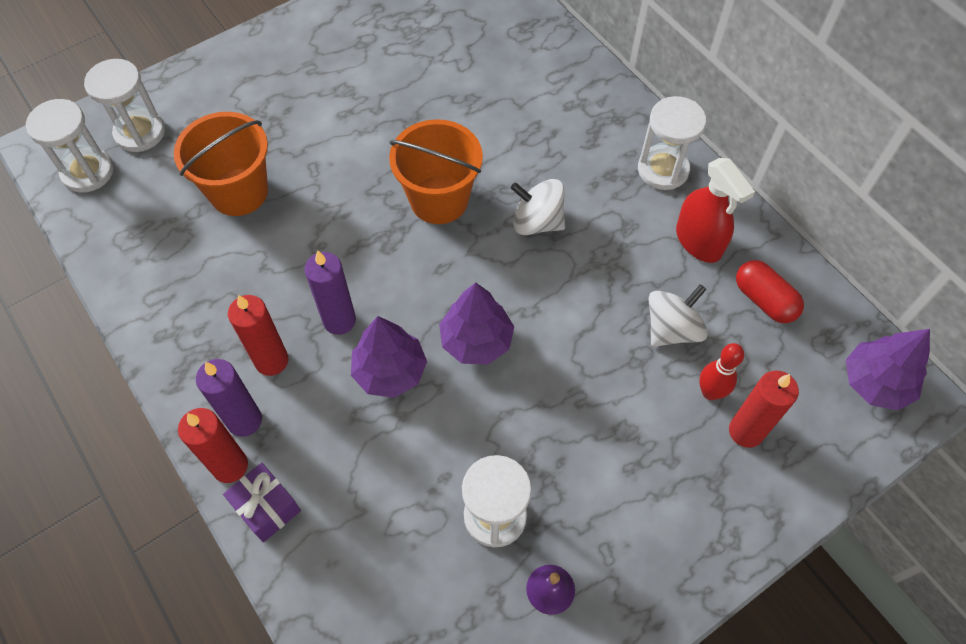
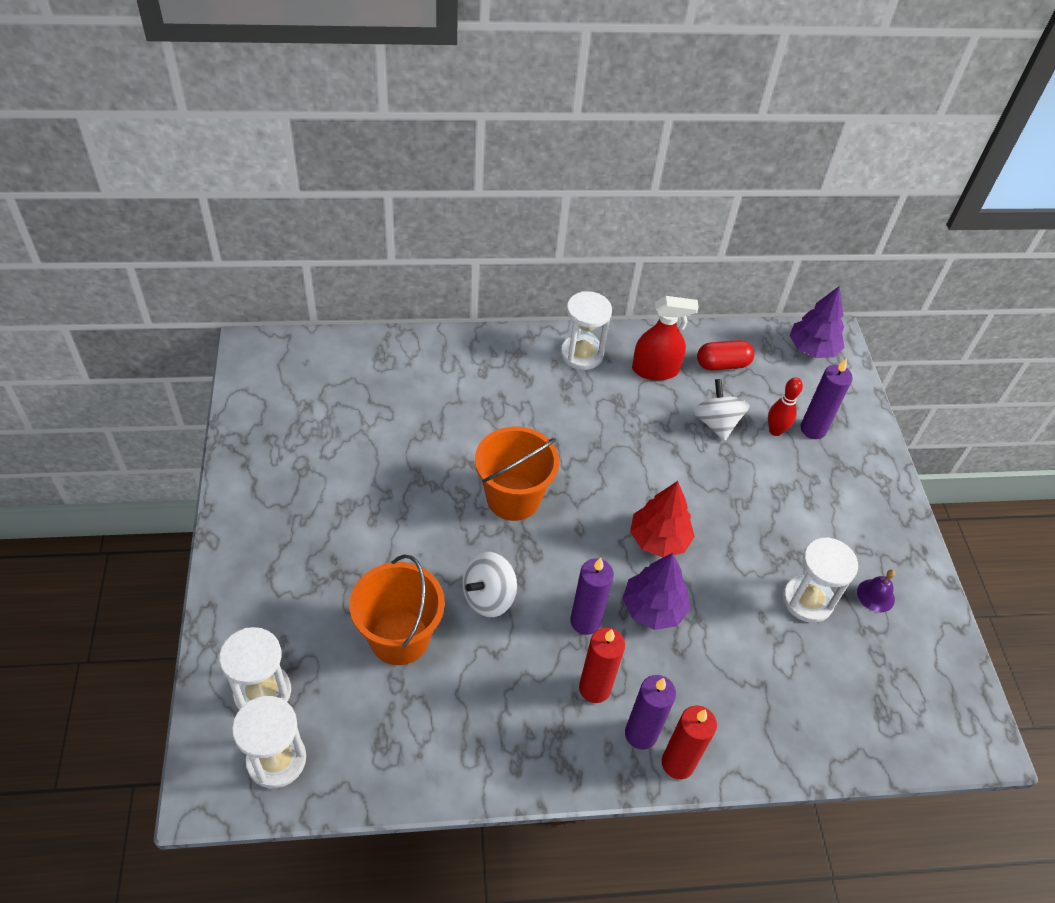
camera: 65 degrees left, 10 degrees down
(266, 507) = (729, 751): purple gift -> none
(476, 341) = (659, 539): purple tree -> red tree
(537, 222) = (577, 448): white spinning top -> white spinning top (488, 597)
(746, 431) = (813, 429): red candle -> purple candle

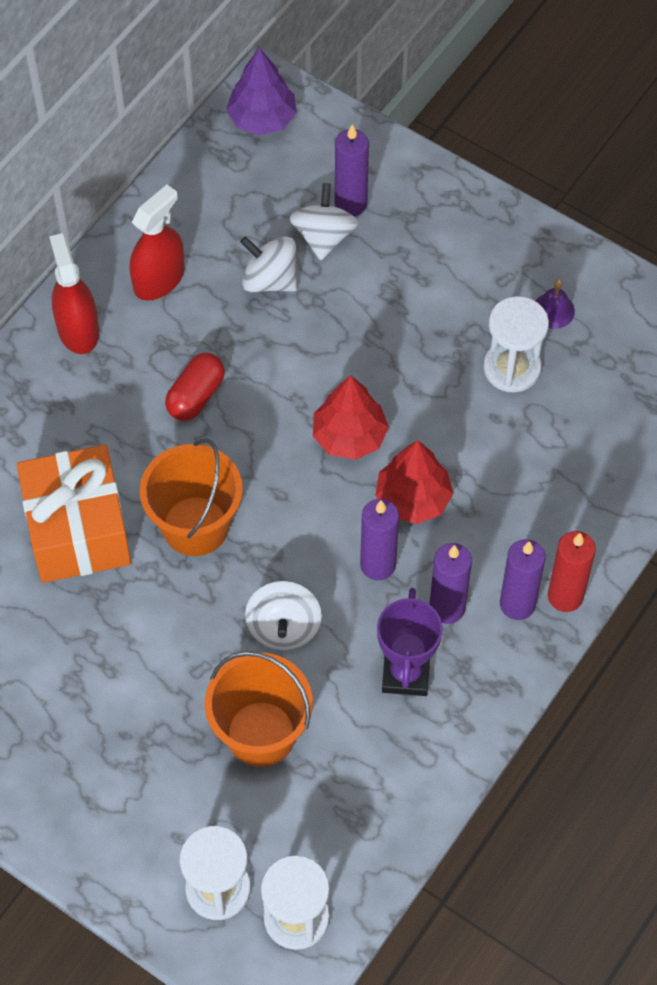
camera: 45 degrees left, 10 degrees up
(452, 440) = (78, 530): none -> orange gift
(521, 697) = (406, 674): none -> purple trophy
(582, 354) = (78, 329): white hourglass -> red spray bottle
(594, 688) = (447, 608): red candle -> purple candle
(653, 608) = (413, 499): purple tree -> red tree
(722, 364) = (207, 214): red capsule -> red capsule (196, 396)
(775, 431) = (323, 237): red bowling pin -> white spinning top

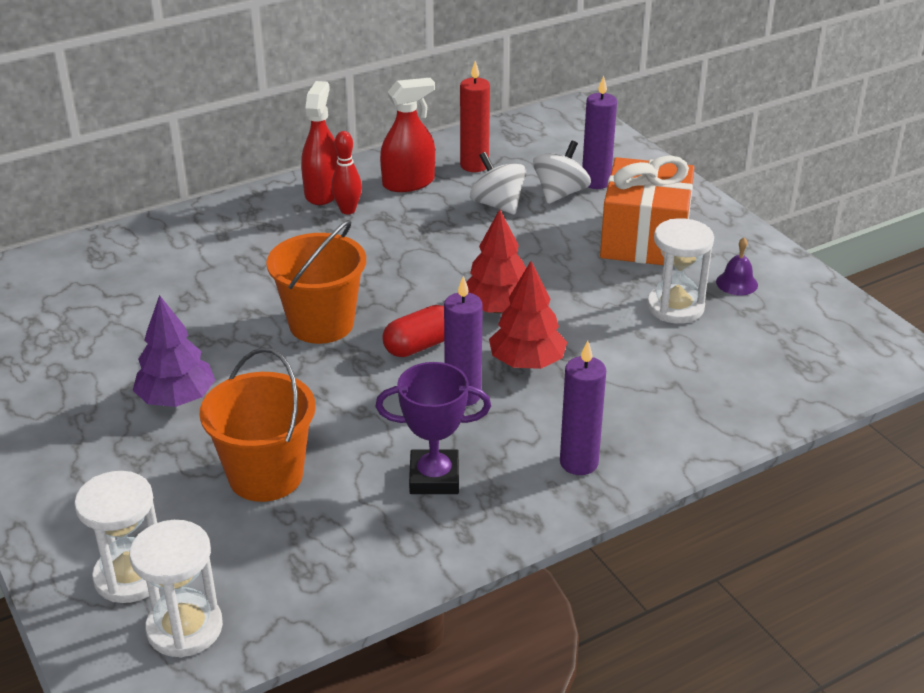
camera: 25 degrees right, 25 degrees down
(78, 530) = (223, 299): orange gift -> orange gift (644, 239)
(121, 348) = (348, 210): none -> red bowling pin
(196, 396) = (385, 250): red capsule -> red capsule (419, 346)
(262, 119) = (556, 125): purple tree -> purple tree (177, 399)
(283, 627) = (345, 410): white spinning top -> none
(406, 674) = (434, 478): purple trophy -> purple trophy turned 60 degrees clockwise
(447, 608) = (507, 444): purple candle -> none
(565, 596) = (631, 472): red candle -> red candle (474, 165)

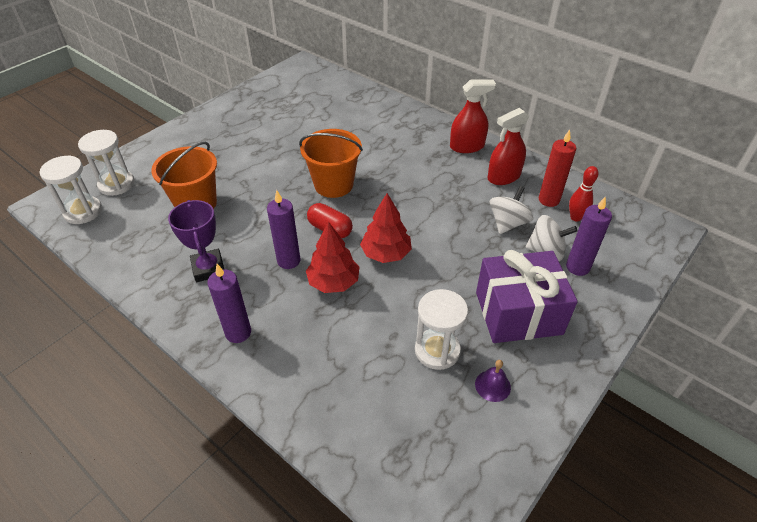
camera: 70 degrees right, 10 degrees up
(177, 399) = (249, 156): purple tree -> none
(348, 210) = (454, 161): red bowling pin -> red bowling pin (575, 217)
(408, 183) = (503, 177): red spray bottle -> red spray bottle turned 105 degrees clockwise
(644, 239) = (518, 313): orange gift -> purple gift

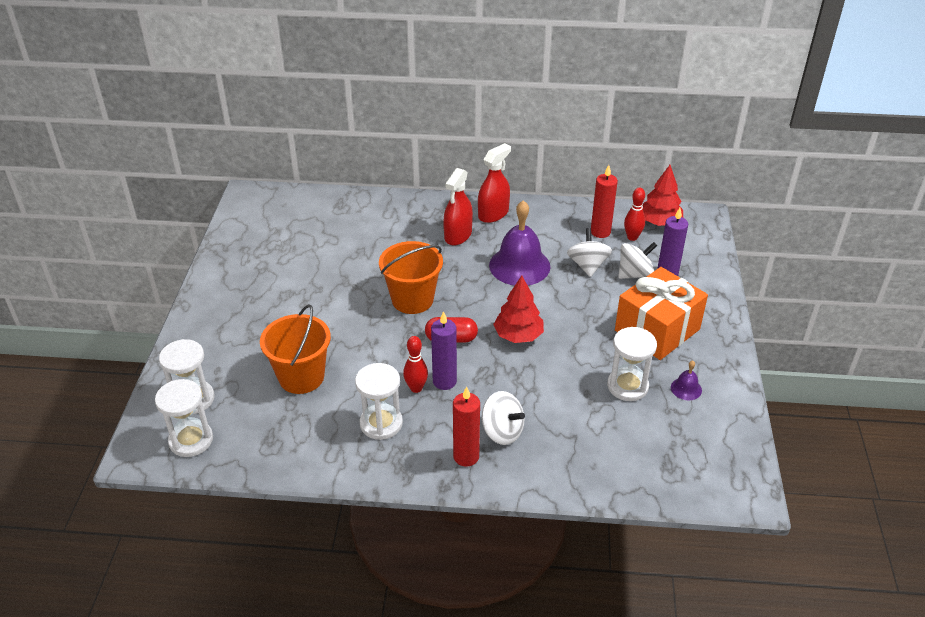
camera: 35 degrees left, 5 degrees down
(208, 268) = (381, 423): purple trophy -> white hourglass
(238, 332) = (466, 456): purple candle -> red candle
(262, 255) = (416, 388): none -> red bowling pin
(288, 328) = (502, 431): none -> white spinning top
(333, 282) = (500, 378): red tree -> red tree (659, 222)
(446, 197) = (519, 265): none -> purple bell
(503, 177) = (548, 228): red spray bottle -> red spray bottle (458, 235)
(518, 313) = (657, 330): purple gift -> orange gift

